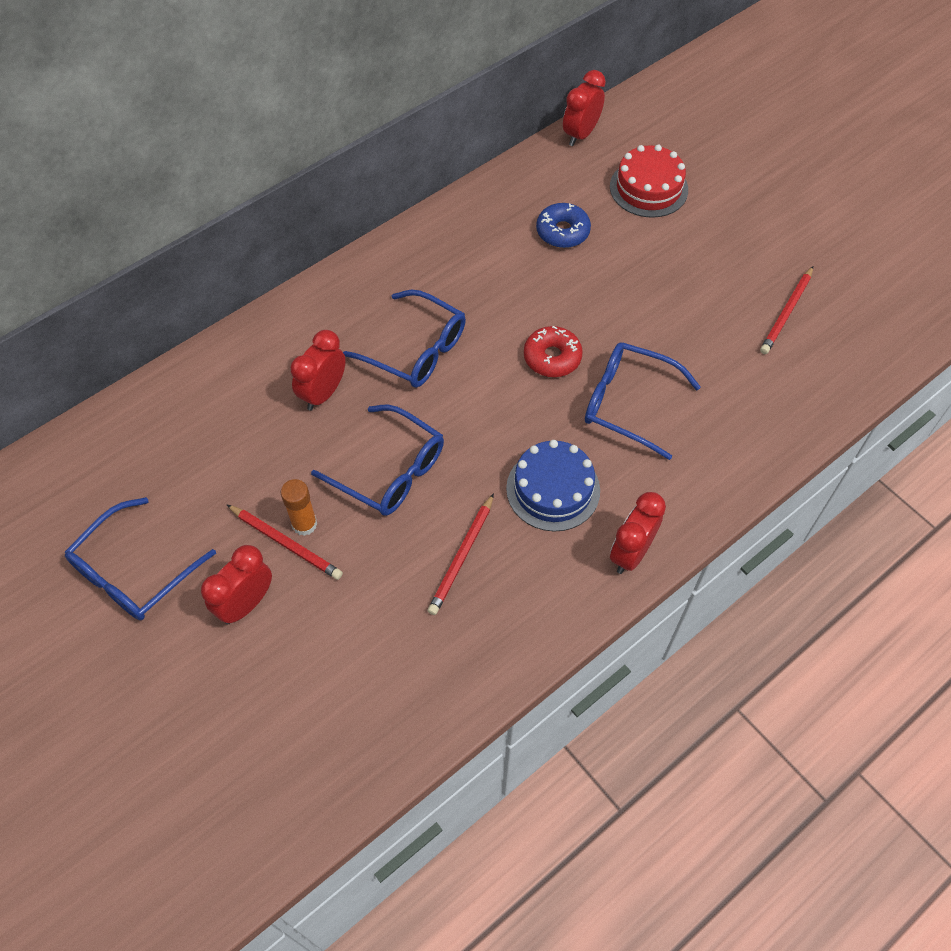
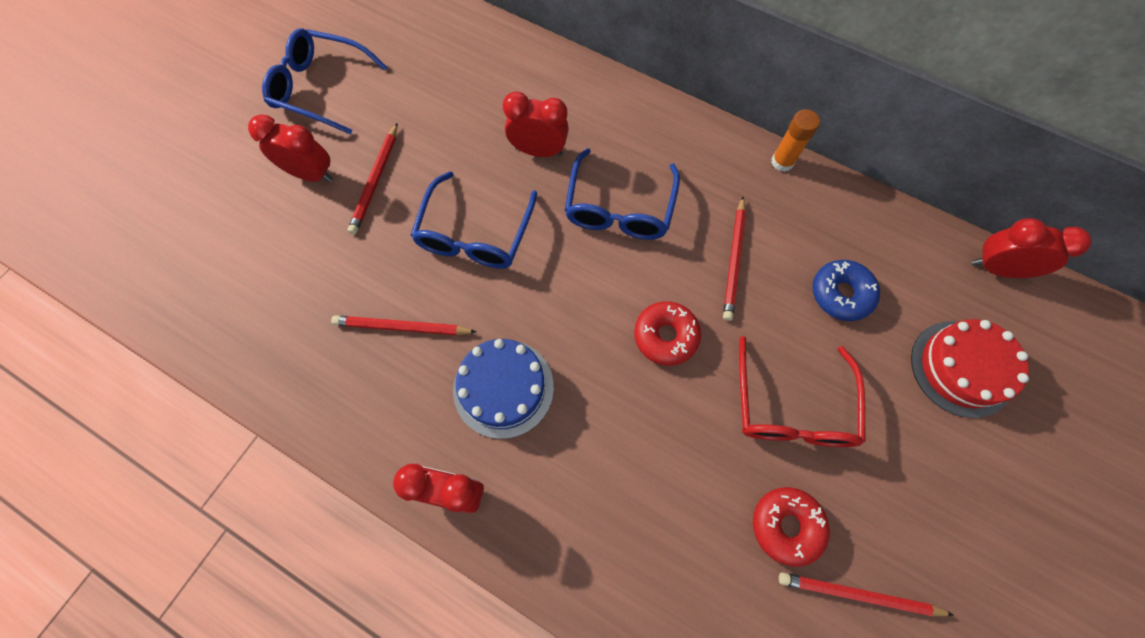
camera: 70 degrees right, 10 degrees up
(304, 524) = (398, 187): orange glue stick -> orange glue stick (782, 162)
(504, 287) = (734, 260): none -> red pencil
(629, 404) = (639, 435): blue glasses -> none
(641, 297) = (792, 406): none -> red glasses
(728, 335) = (786, 525): none -> red donut

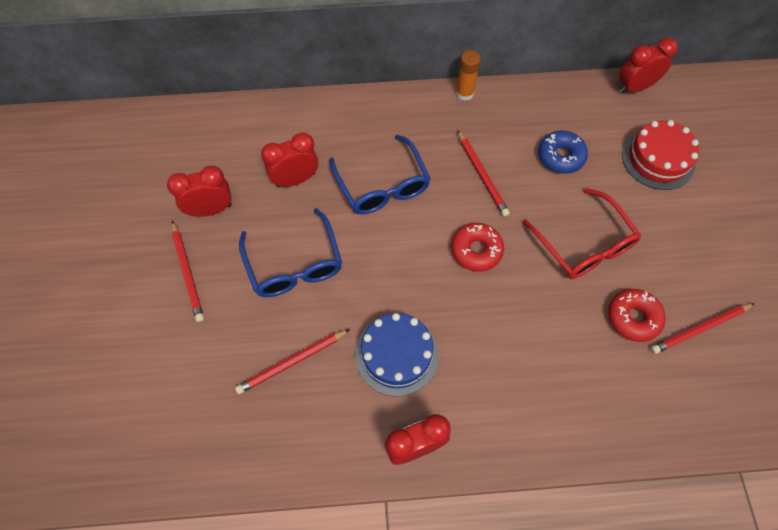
camera: 35 degrees left, 5 degrees down
(311, 174) = (130, 299): red clock -> red clock (211, 210)
(321, 88) = (86, 230): blue glasses -> none

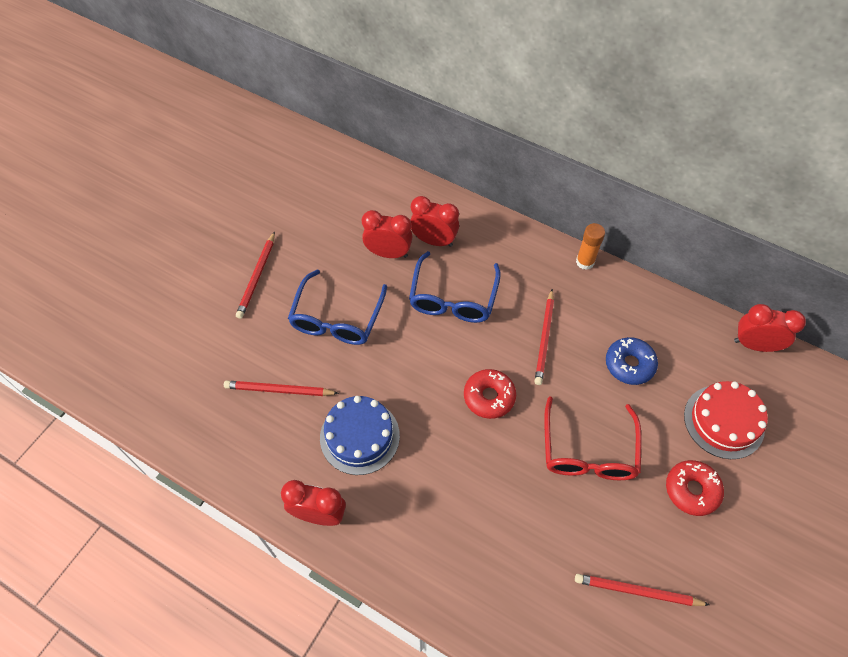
camera: 35 degrees right, 5 degrees down
(211, 210) = (308, 240): red clock -> red clock (434, 241)
(633, 318) = (582, 540): red donut -> red donut (691, 490)

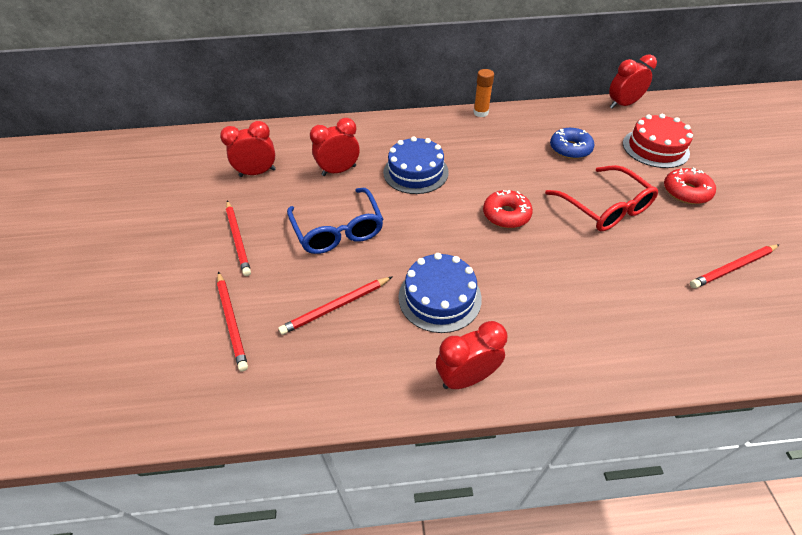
camera: 35 degrees left, 10 degrees down
(434, 241) = (366, 148): red clock -> red clock (257, 173)
(453, 297) = (415, 172): blue glasses -> blue cake
(544, 339) = (503, 163): red pencil -> red pencil (232, 321)

